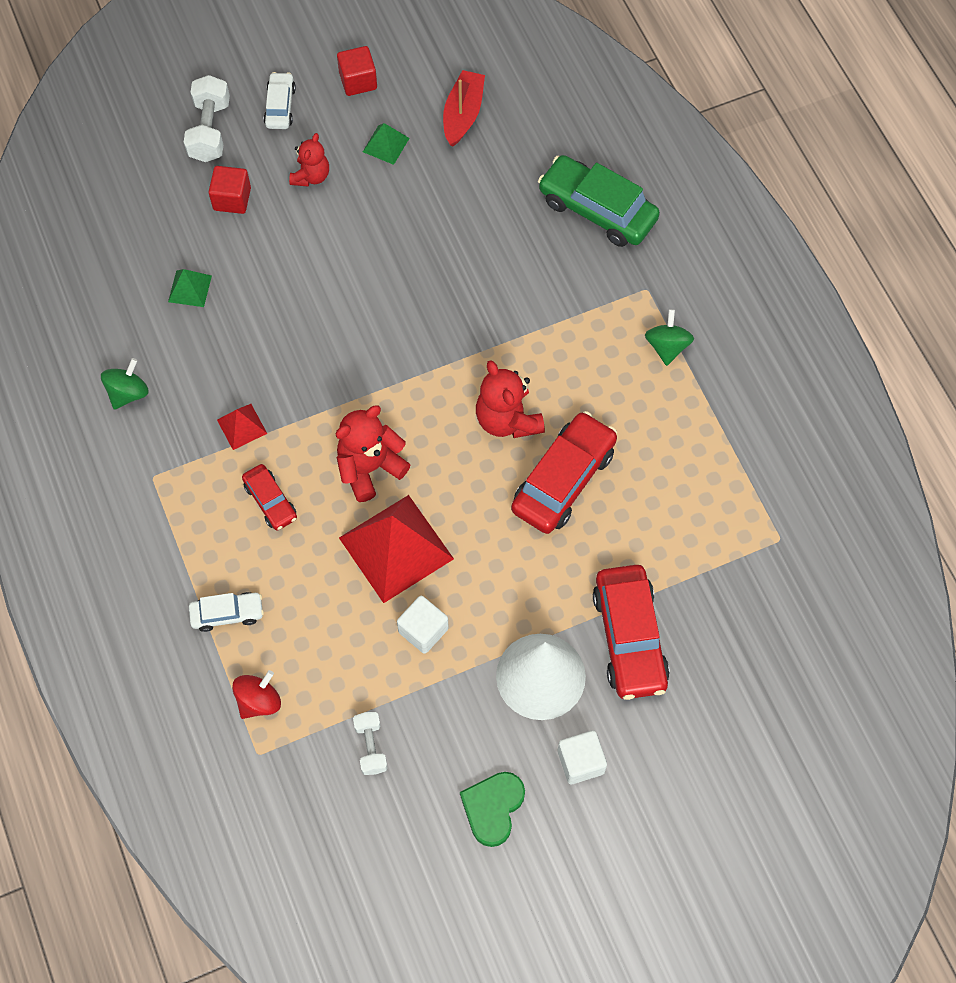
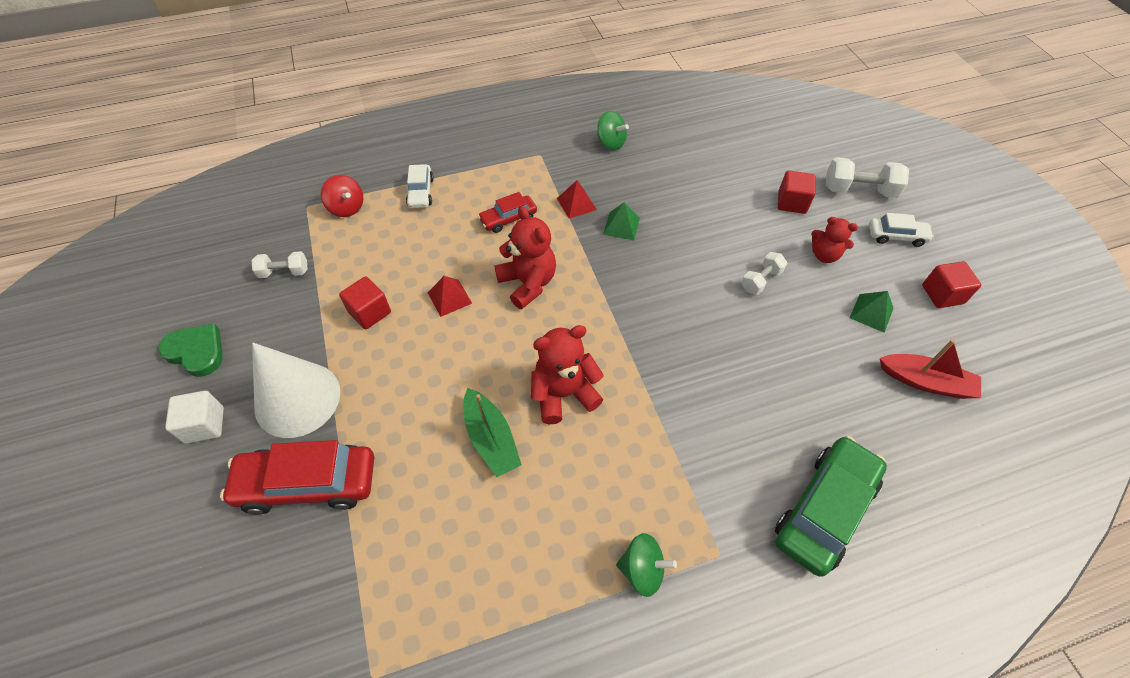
camera: 95 degrees right, 10 degrees down
(190, 288) = (702, 176): green pyramid -> green pyramid (621, 226)
(350, 238) = (761, 280): none -> white dumbbell
(396, 548) = (449, 298): red pyramid -> red pyramid, size x0.47
(423, 630) = (370, 312): white cube -> red cube
(563, 480) = (491, 439): red car -> green boat

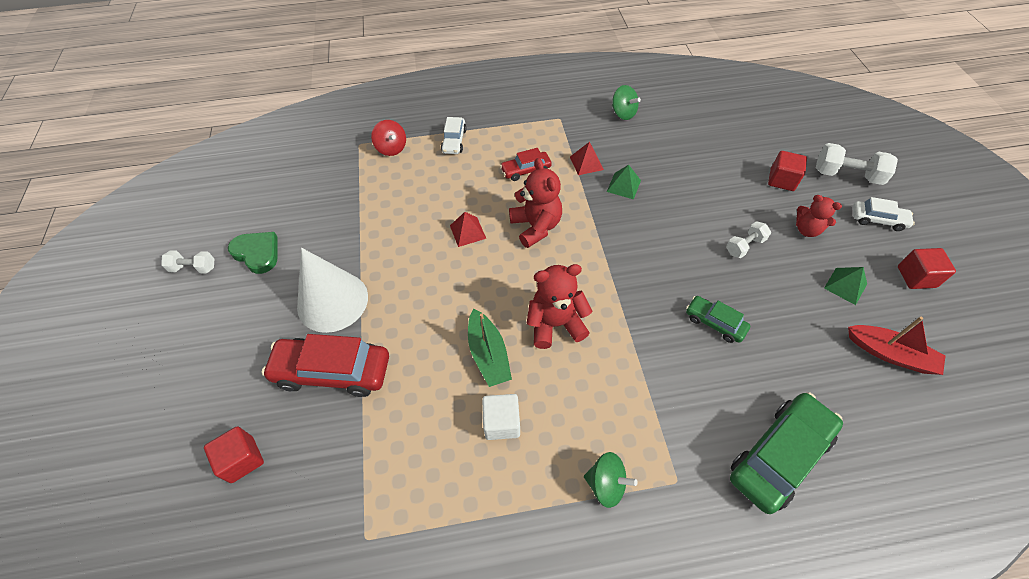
camera: 10 degrees right, 0 degrees up
(204, 425) = (256, 313): white cube -> white cube (502, 422)
(284, 272) = (334, 196): white dumbbell -> white dumbbell (194, 268)
(370, 312) = (400, 237): red cube -> red cube (242, 459)
(739, 370) = (714, 323): none -> green car

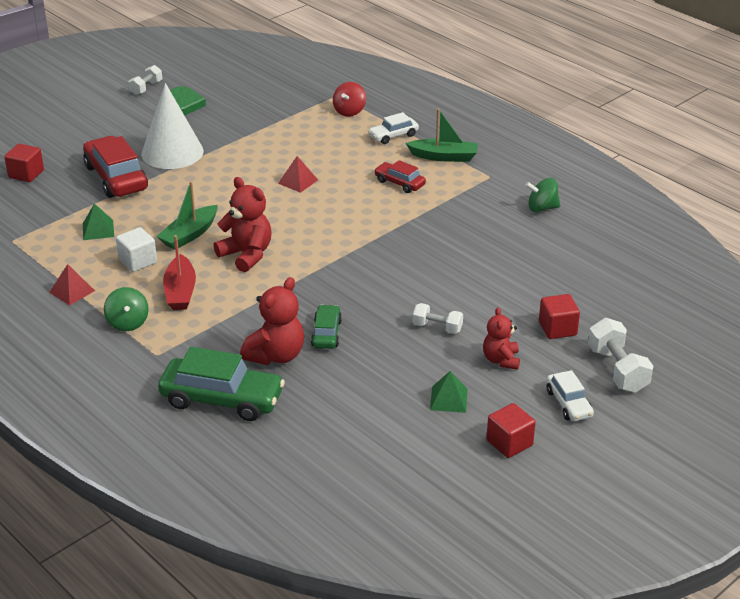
camera: 55 degrees right, 20 degrees down
(194, 268) = (146, 88): white dumbbell -> white dumbbell turned 60 degrees clockwise
(511, 128) = (444, 156): none -> green boat
(536, 226) = (339, 211): red teddy bear -> red teddy bear (276, 355)
(586, 163) = (446, 210): red pyramid -> red pyramid (72, 291)
(623, 113) = (542, 208): green spinning top -> green spinning top turned 75 degrees clockwise
(623, 186) = (440, 239): green pyramid -> green pyramid (98, 230)
(890, 354) = (388, 442): red boat -> red boat (180, 291)

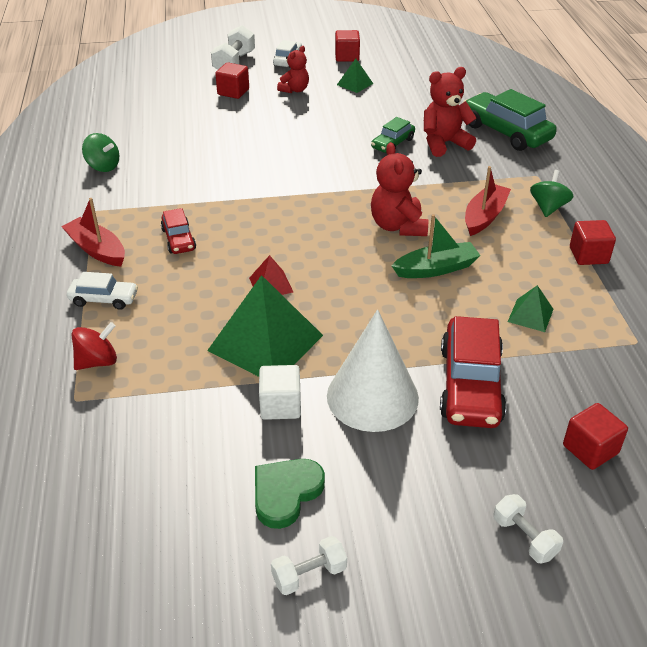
camera: 145 degrees left, 5 degrees up
(72, 291) = (588, 255): red pyramid -> red cube
(138, 261) = (507, 261): white cube -> white cube (280, 405)
(264, 152) = (265, 342): none -> green pyramid
(437, 327) = (310, 119): white dumbbell -> white dumbbell (524, 538)
(444, 156) = (97, 250): green boat -> red boat

